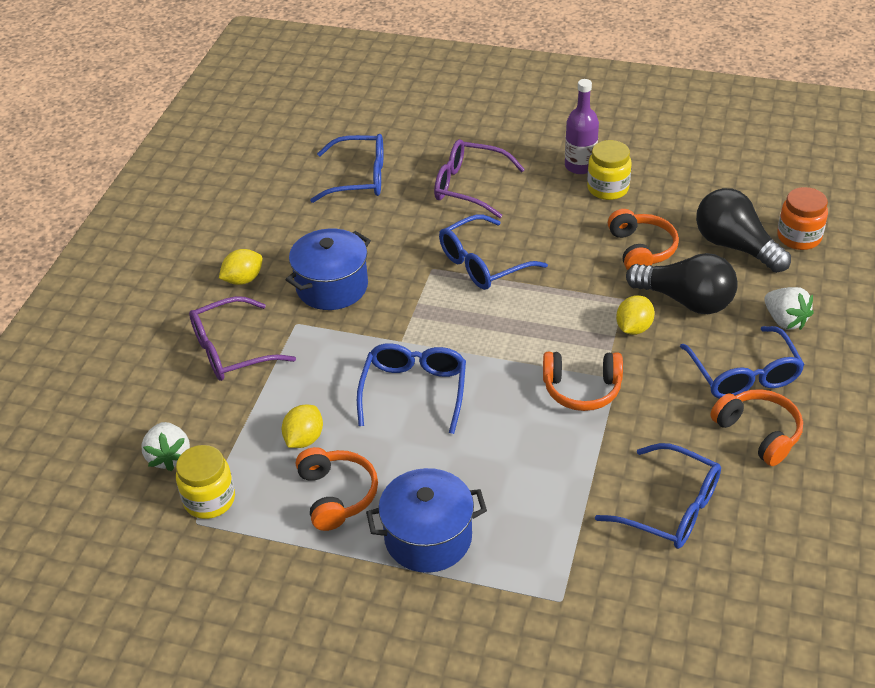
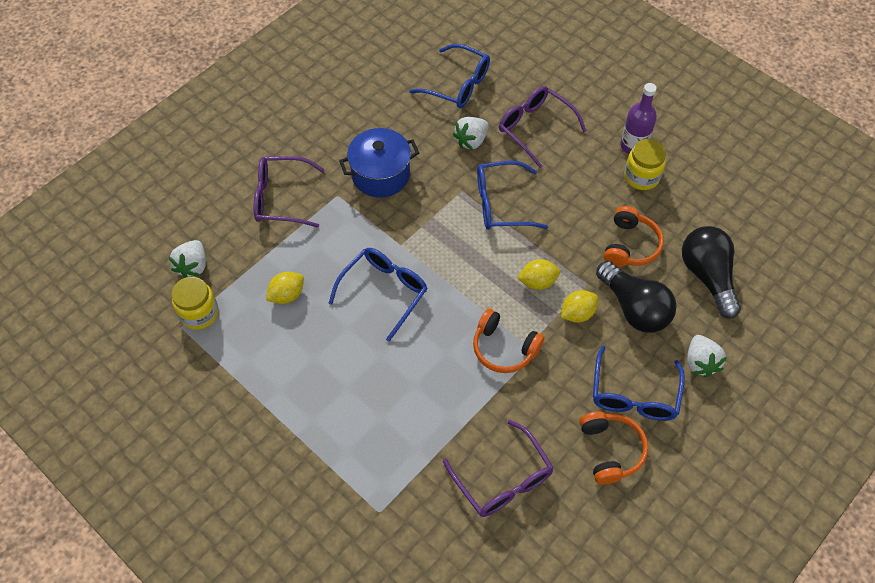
camera: 25 degrees right, 15 degrees up
(243, 279) = (323, 140): yellow lemon -> yellow lemon (537, 282)
(337, 495) = (282, 351): orange headphones -> none
(410, 221) = (471, 141): none -> white strawberry
(428, 537) = (321, 416): blue pot -> none
(671, 508) = (503, 480): blue glasses -> purple glasses
(799, 237) = (766, 291): orange jar -> none

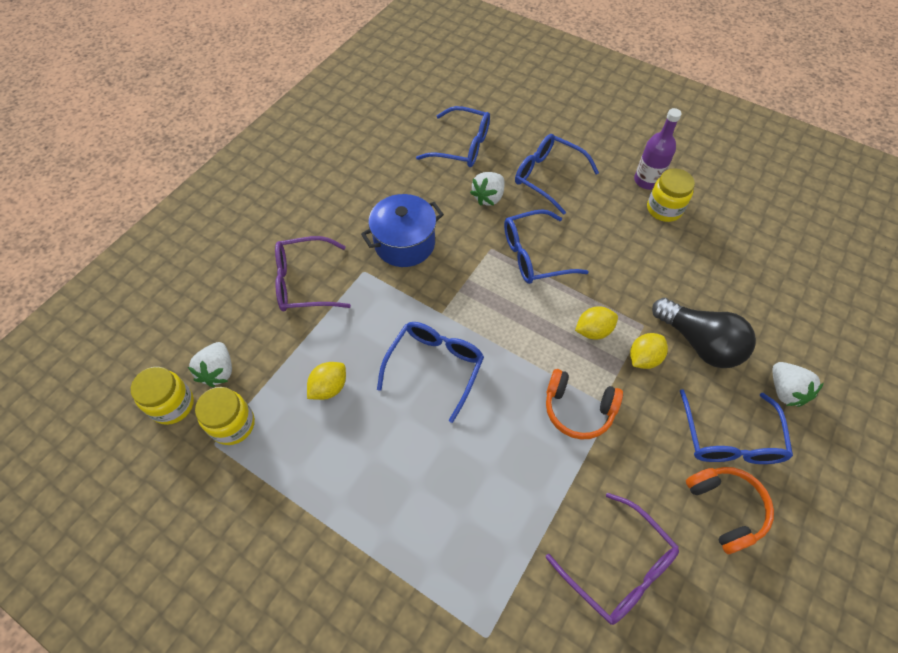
camera: 10 degrees left, 0 degrees up
(150, 289) = (172, 405): none -> yellow jar
(534, 128) = (547, 177): purple glasses -> blue glasses
(630, 245) = (675, 278): orange headphones -> none
(707, 276) = (760, 298): black light bulb -> none

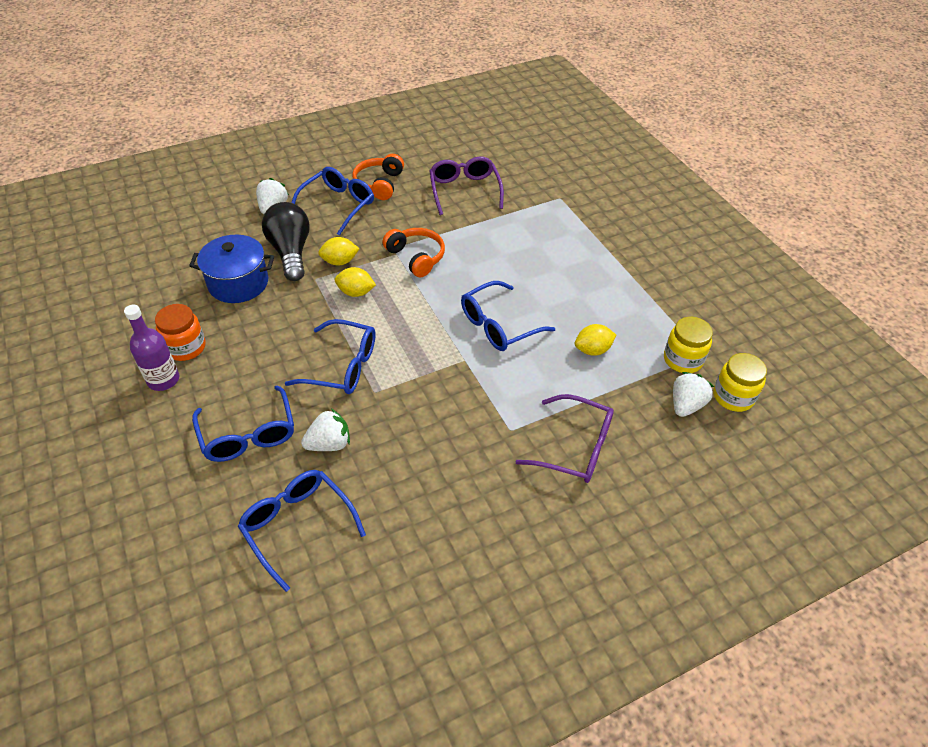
camera: 150 degrees left, 10 degrees down
(404, 243) = (452, 438): blue pot -> blue pot (238, 283)
(664, 209) = (186, 347): yellow jar -> orange jar

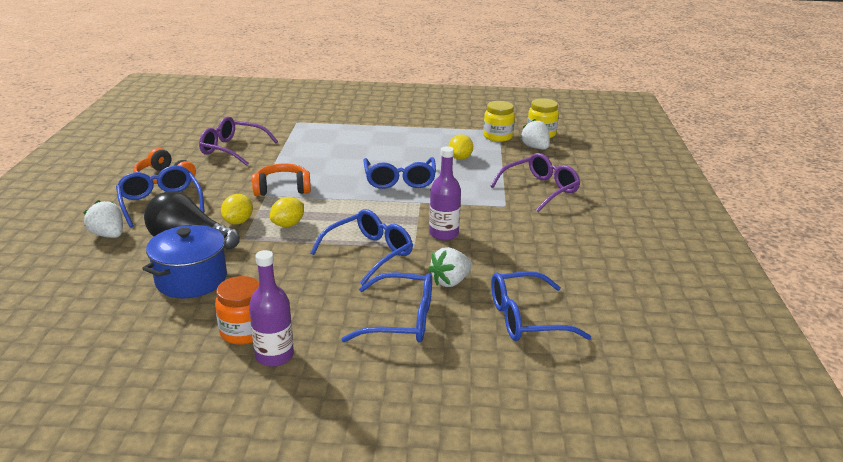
camera: 60 degrees left, 20 degrees down
(329, 444) = (450, 281): white strawberry -> white strawberry turned 135 degrees counterclockwise
(414, 404) = (444, 234): none -> purple bottle

